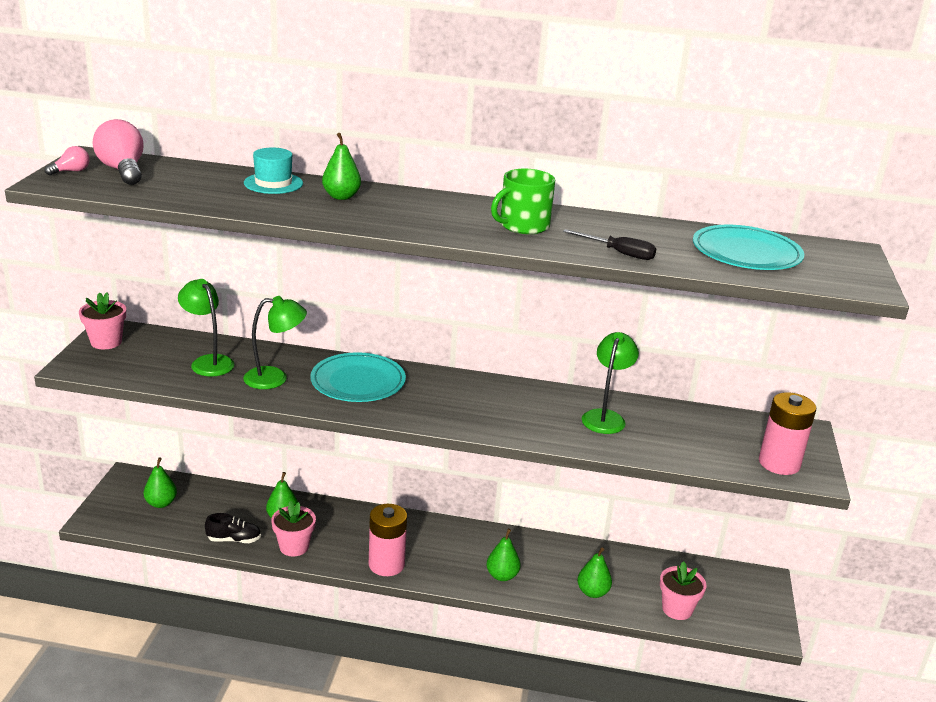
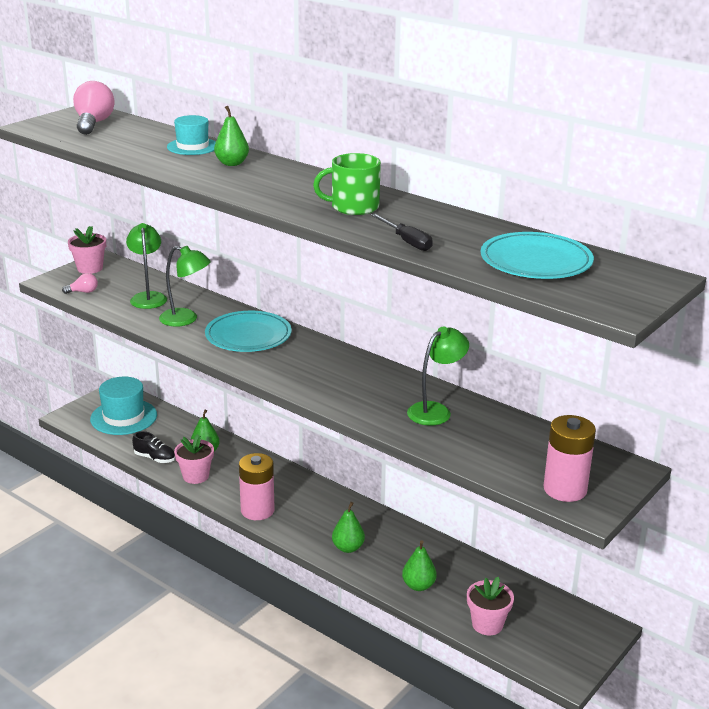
camera: 30 degrees right, 0 degrees up
(71, 171) = (57, 120): pink light bulb -> pink light bulb (83, 292)
(161, 503) = (124, 417): green pear -> turquoise hat

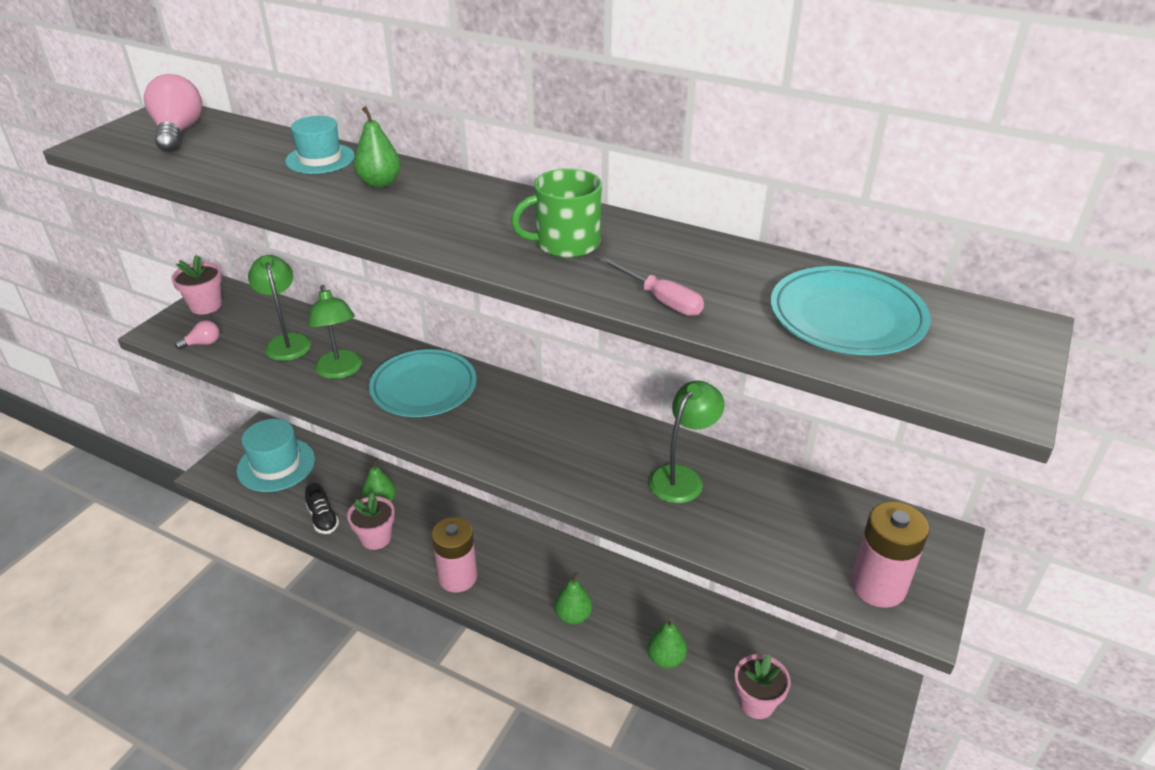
camera: 10 degrees left, 10 degrees up
(155, 458) = (323, 519): black shoe -> black shoe turned 45 degrees clockwise
(186, 319) = (341, 371): green lamp -> green lamp turned 60 degrees clockwise
(406, 241) = (660, 300): black screwdriver -> pink screwdriver

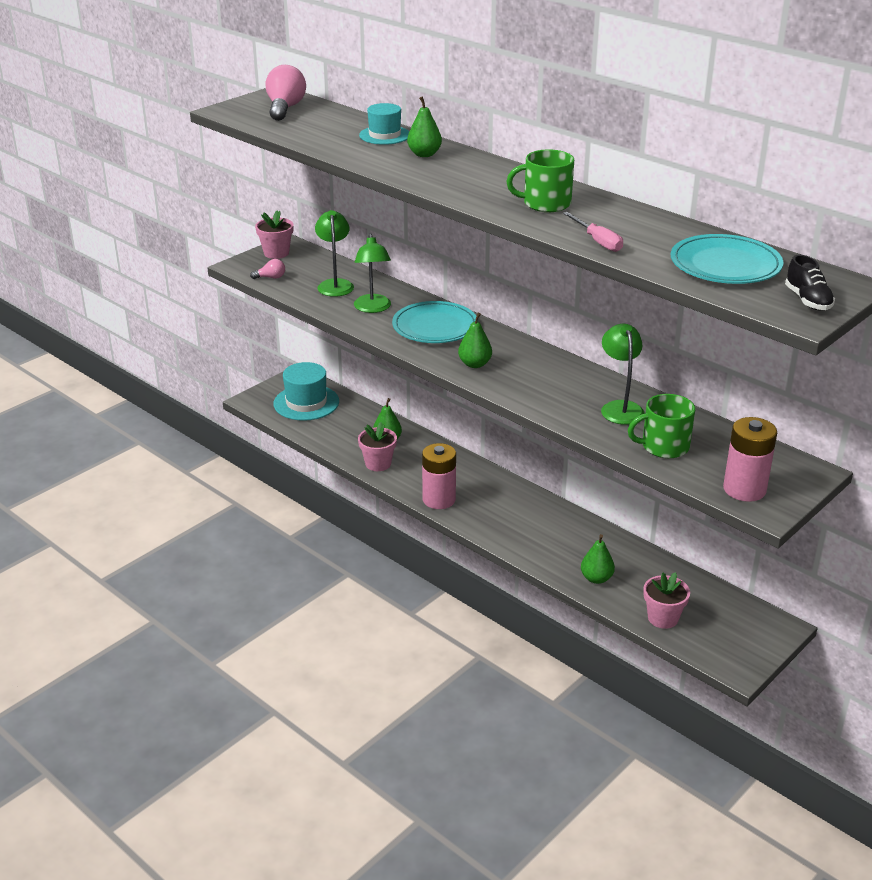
camera: 15 degrees right, 5 degrees down
(323, 519) = (337, 445): black shoe -> black shoe (807, 300)
(573, 616) = (527, 539): green pear -> green pear (475, 364)
(682, 477) = (620, 407): green lamp -> green lamp turned 60 degrees counterclockwise
(756, 532) = (664, 446): none -> green mug

